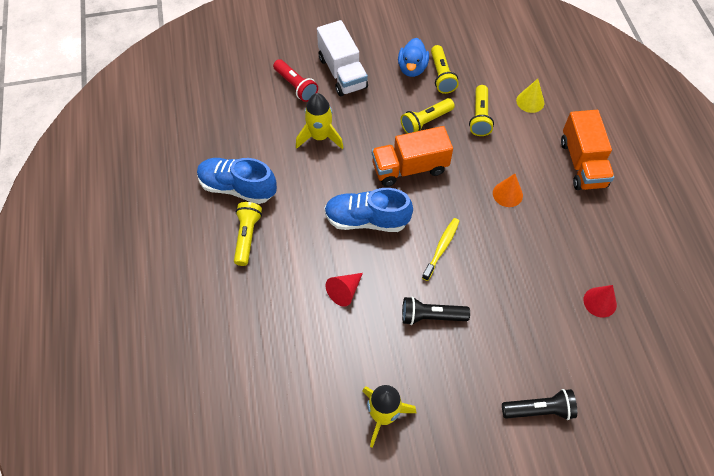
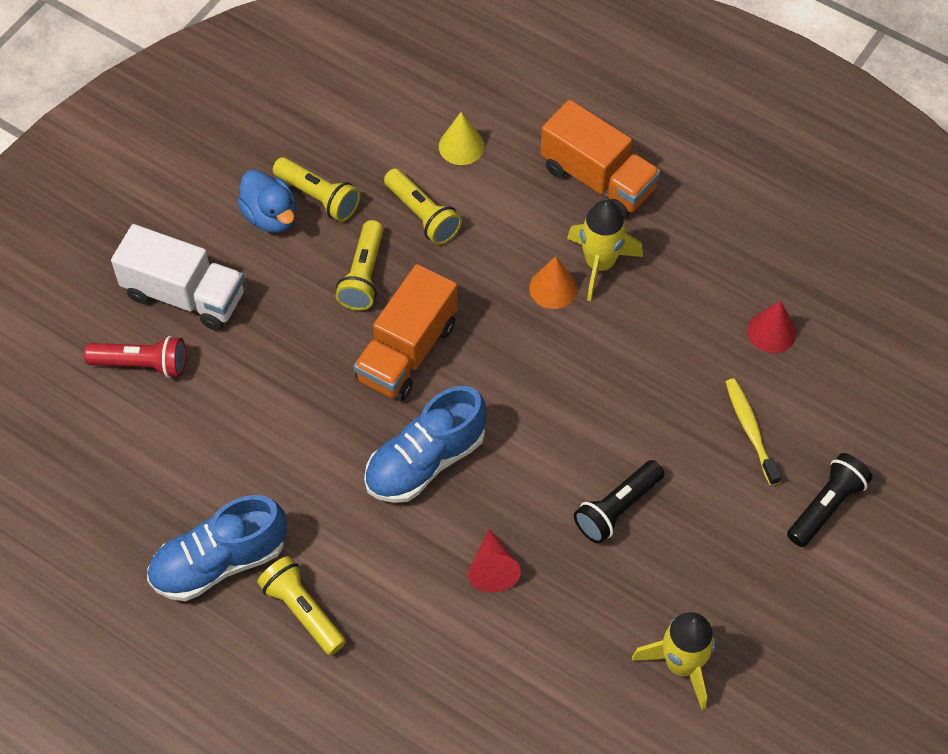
camera: 45 degrees left, 0 degrees up
(320, 137) = (251, 406): yellow rocket -> yellow rocket (599, 264)
(441, 248) = (546, 419): yellow toothbrush -> yellow toothbrush (750, 430)

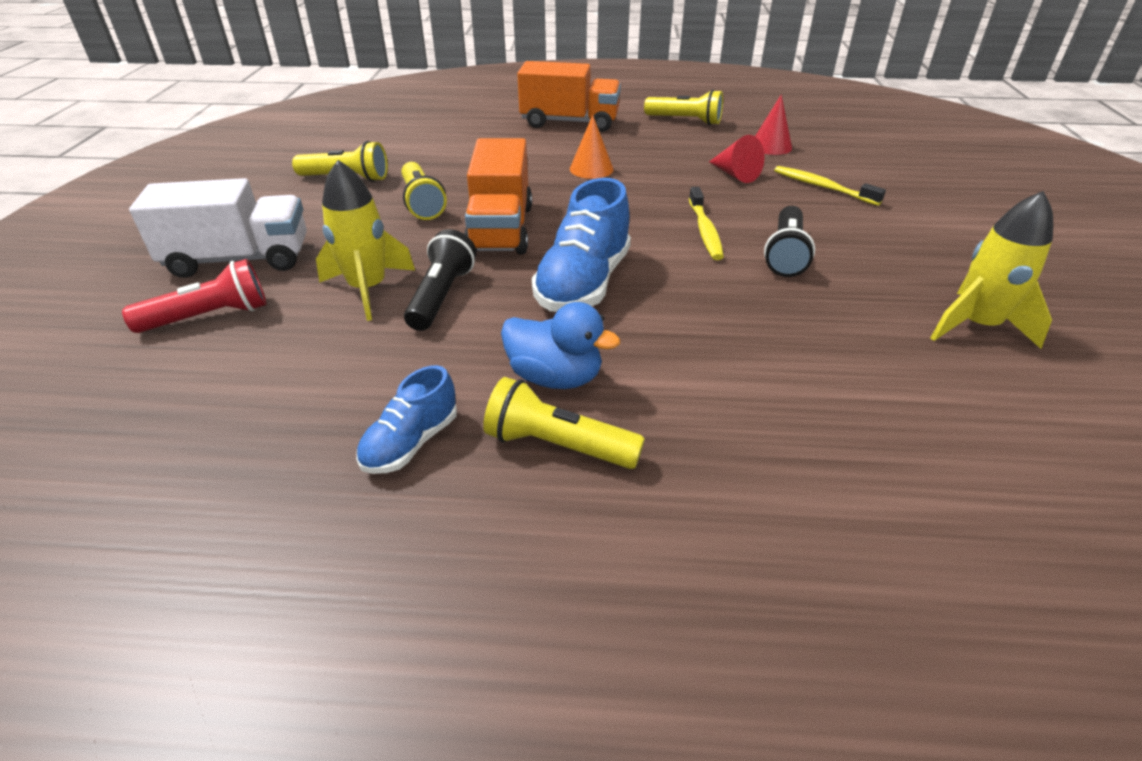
camera: 30 degrees left, 20 degrees down
(219, 562) = (411, 443): blue shoe -> blue shoe, size x0.57
(270, 216) = (306, 197): blue duck -> blue duck (555, 377)
(422, 215) = (448, 165): yellow flashlight -> yellow flashlight (685, 121)
(461, 146) = (451, 133): yellow cone -> none
(492, 568) = (728, 329): red cone -> red cone (735, 174)
(578, 441) = (705, 231): none -> yellow toothbrush
(599, 264) = (614, 151): yellow rocket -> yellow rocket (368, 289)
(826, 506) = (929, 203): black flashlight -> black flashlight (441, 296)

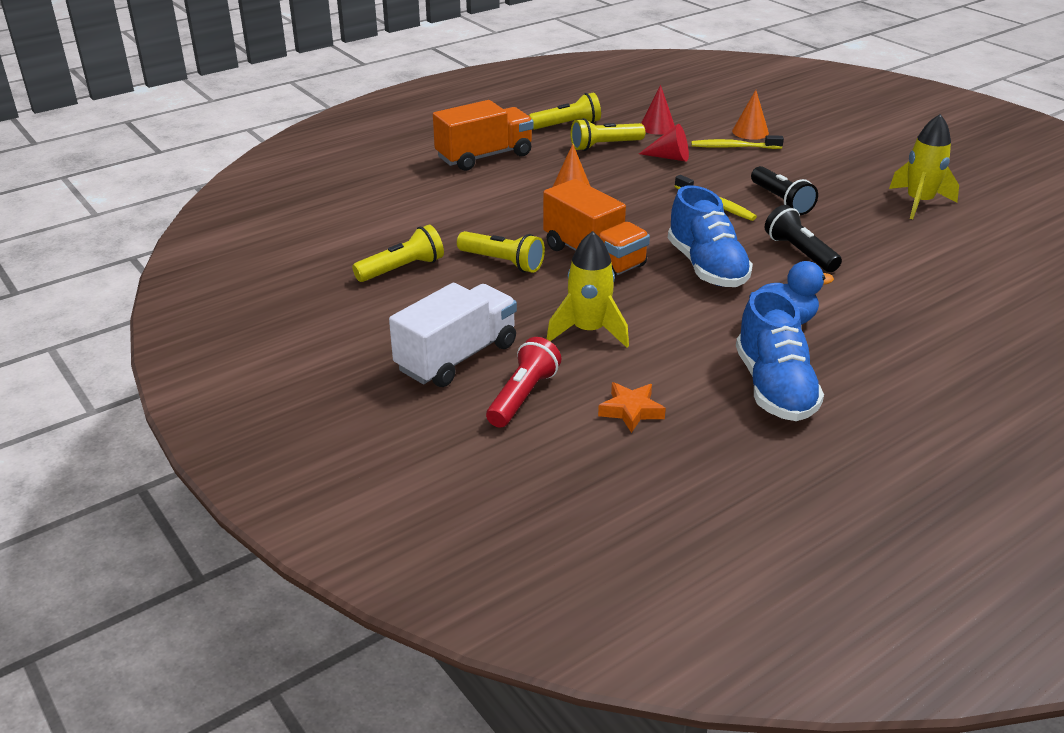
camera: 40 degrees left, 5 degrees down
(250, 381) = (631, 411): none -> orange star
(411, 443) = (774, 388): blue shoe -> blue shoe, size x1.75
(441, 296) = (641, 313): black flashlight -> black flashlight (799, 252)
(557, 445) = (839, 351): yellow flashlight -> yellow flashlight (604, 146)
(868, 180) = (750, 132): none -> orange cone

